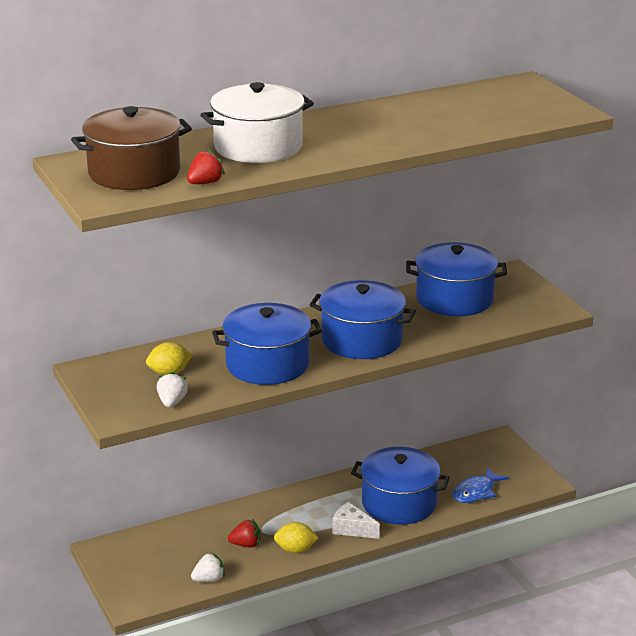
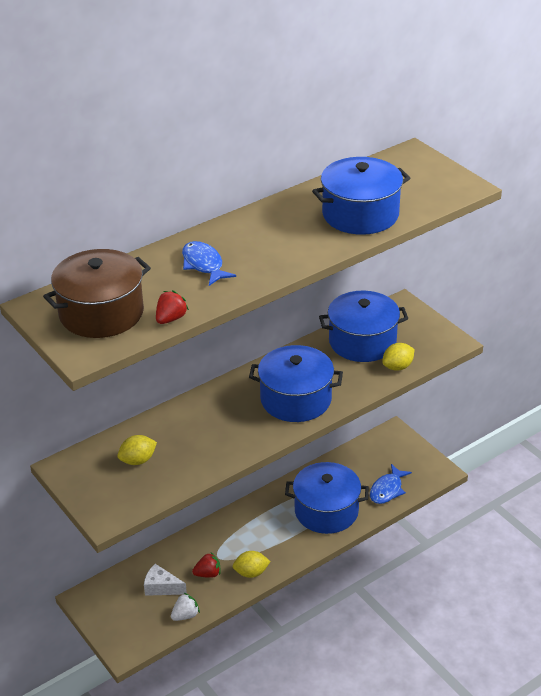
camera: 10 degrees left, 10 degrees up
(172, 402) = (150, 494): white strawberry -> none
(258, 147) = (203, 265): white pot -> blue fish
(267, 364) = (222, 438): blue pot -> blue pot (360, 214)
(352, 529) = (293, 544): white cheese -> white cheese (161, 587)
(487, 324) = (397, 367): none -> yellow lemon

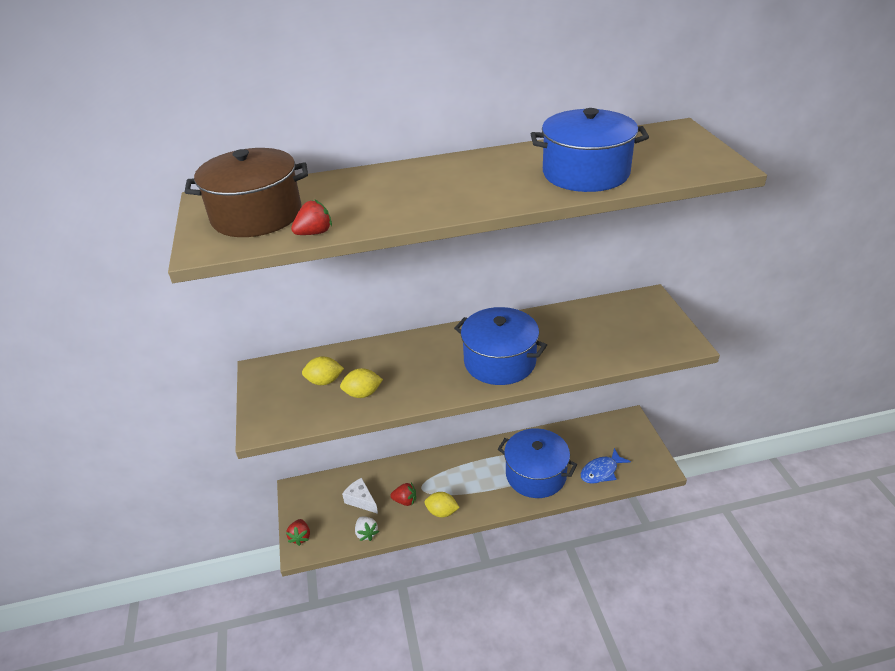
camera: 25 degrees right, 0 degrees up
(117, 640) = (300, 537): none -> red strawberry
(185, 615) = (366, 533): white strawberry -> white strawberry turned 75 degrees clockwise
(203, 265) = (390, 191): blue fish -> none
(362, 341) = (593, 323): blue pot -> none
(397, 367) = (617, 355): yellow lemon -> yellow lemon (363, 393)

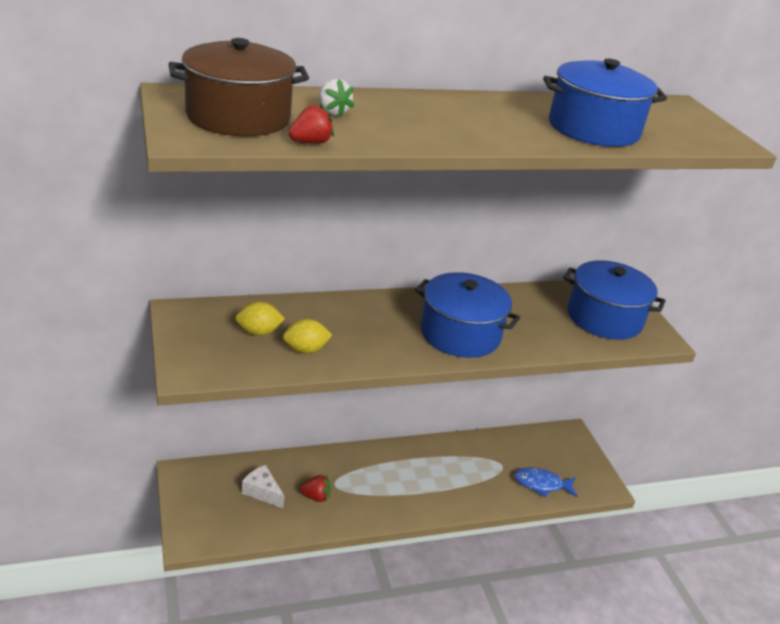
camera: 10 degrees left, 5 degrees down
(300, 537) = (188, 527): red strawberry -> none
(366, 533) = (270, 529): white strawberry -> white strawberry (332, 112)
(442, 512) = (360, 512): yellow lemon -> none
(536, 474) = (468, 481): blue pot -> blue pot (604, 318)
(601, 471) = (541, 484): blue fish -> blue fish turned 45 degrees clockwise

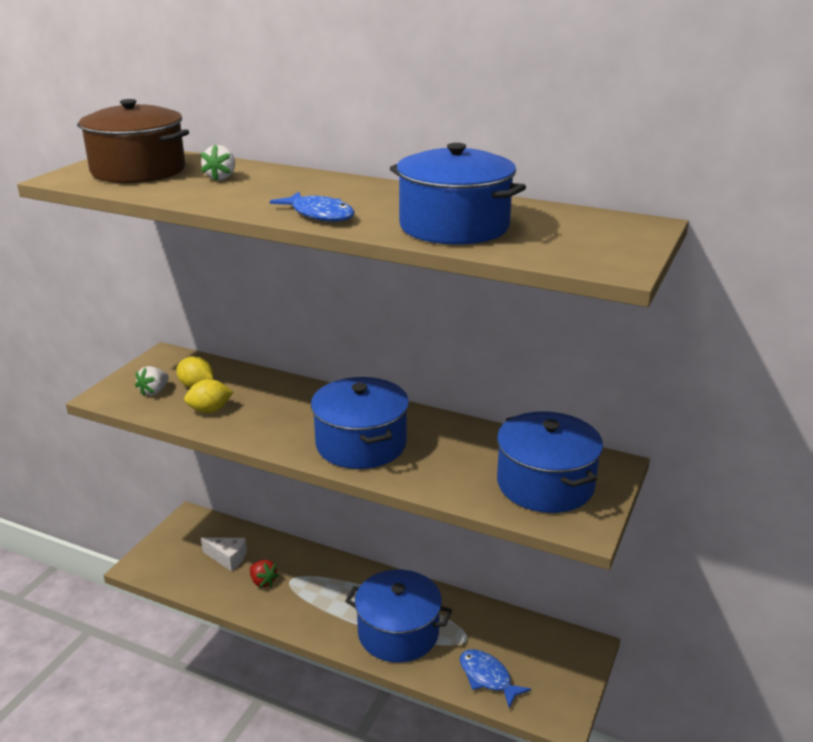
camera: 45 degrees right, 5 degrees down
(227, 351) = (154, 391): none -> white strawberry
(262, 492) = (227, 558): white cheese -> white cheese turned 120 degrees clockwise
(305, 350) = (210, 410): yellow lemon -> yellow lemon turned 45 degrees counterclockwise
(310, 142) = (147, 193): red strawberry -> none
(456, 484) = (398, 633): none -> blue pot
(492, 137) = (319, 215): none -> blue fish

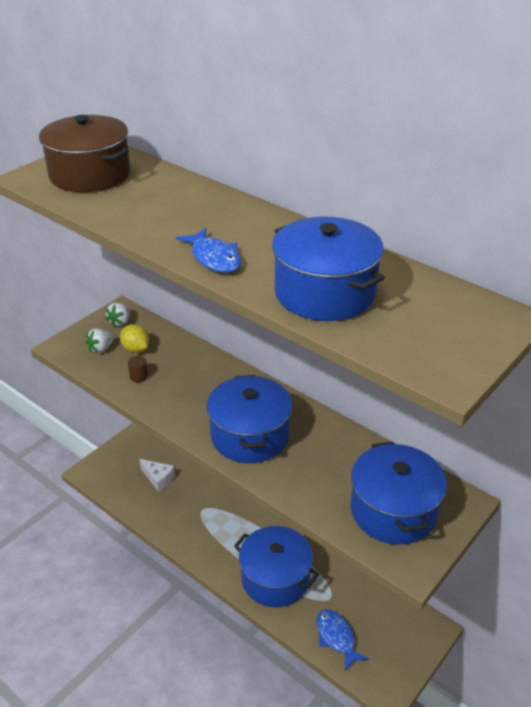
camera: 15 degrees right, 10 degrees up
(210, 410) = (139, 376): yellow lemon -> brown cylinder
(221, 178) = (153, 193): white strawberry -> white strawberry (120, 322)
(263, 582) = (180, 507): red strawberry -> none

